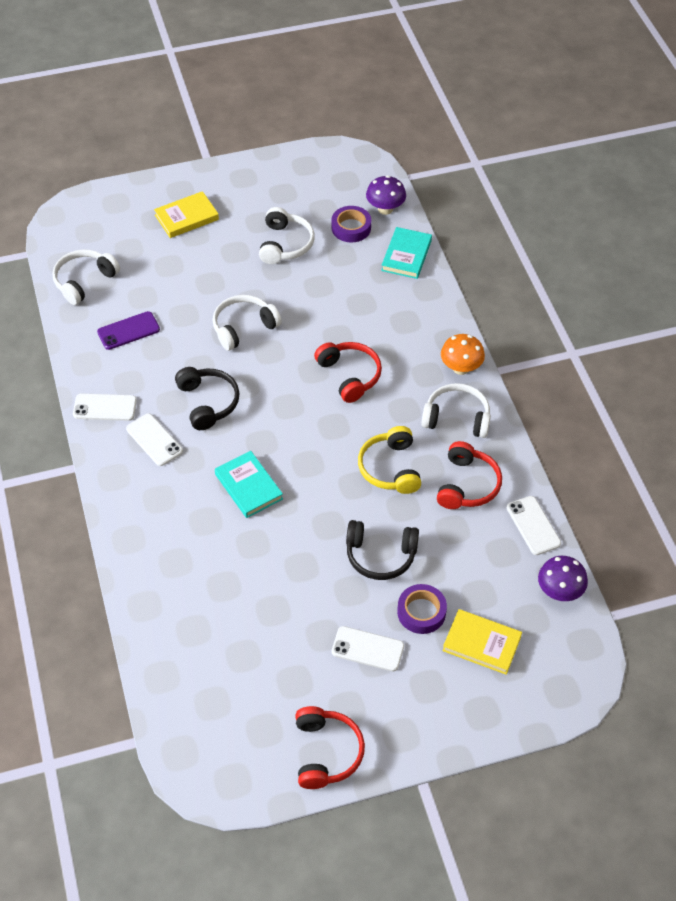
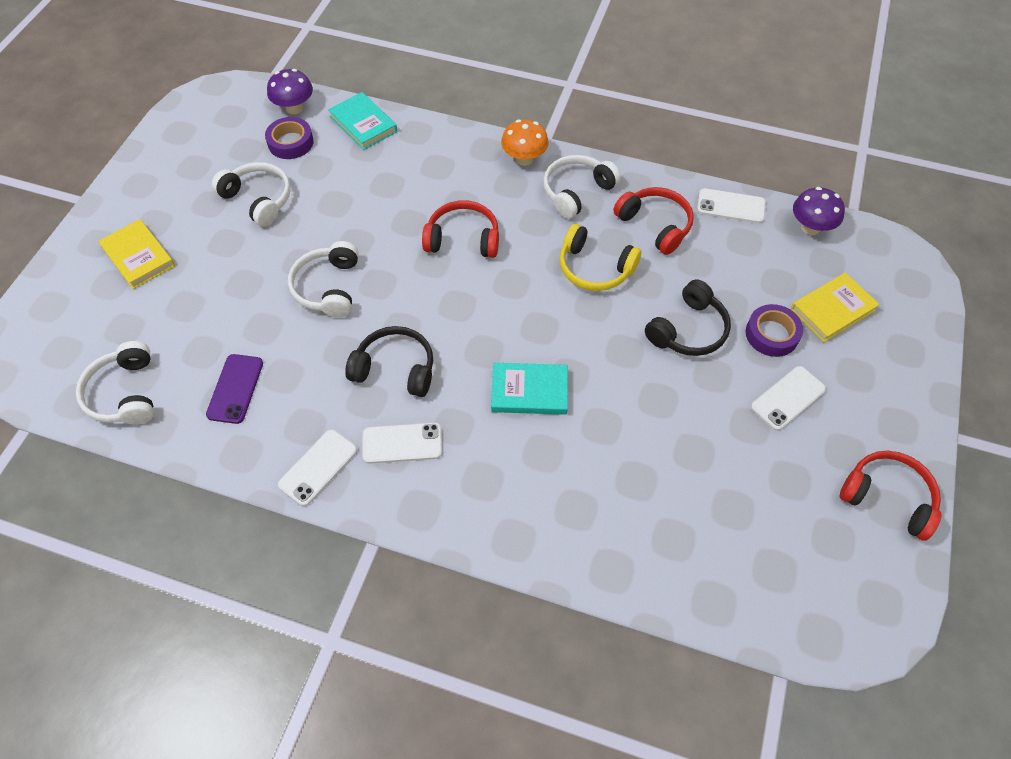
camera: 55 degrees left, 5 degrees up
(186, 217) = (138, 256): yellow book -> yellow book turned 45 degrees counterclockwise

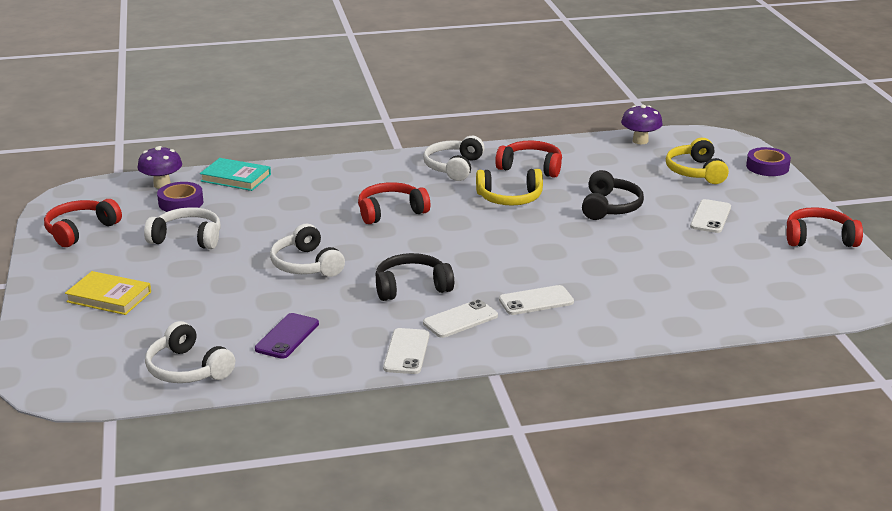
camera: 30 degrees left, 30 degrees down
(183, 149) = (80, 230): none -> red headphones
(235, 389) = (287, 336): purple phone -> purple phone turned 45 degrees clockwise
(524, 159) = (394, 162): orange mushroom -> none
(529, 391) = (528, 267): turquoise book -> none
(731, 206) = (575, 145): white phone -> white phone (536, 301)
(772, 334) = (668, 193): purple tape -> purple tape (767, 167)
(832, 310) = (695, 172): yellow book -> yellow headphones

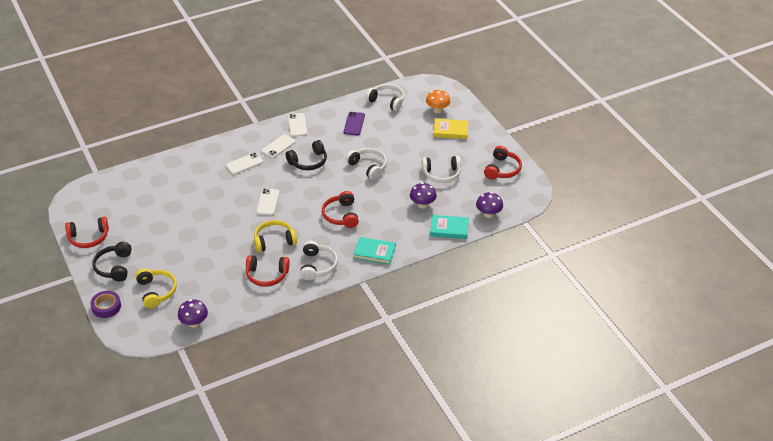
camera: 165 degrees right, 15 degrees up
(98, 336) = (437, 110): none -> orange mushroom
(181, 203) = (465, 200): purple tape -> none
(252, 207) = (422, 204): none -> purple mushroom
(364, 169) = (374, 252): none -> turquoise book
(390, 212) = (341, 215): red headphones -> red headphones turned 120 degrees clockwise
(610, 207) = (212, 243): black headphones -> black headphones (114, 267)
(710, 217) = (150, 246): white phone -> white phone (268, 202)

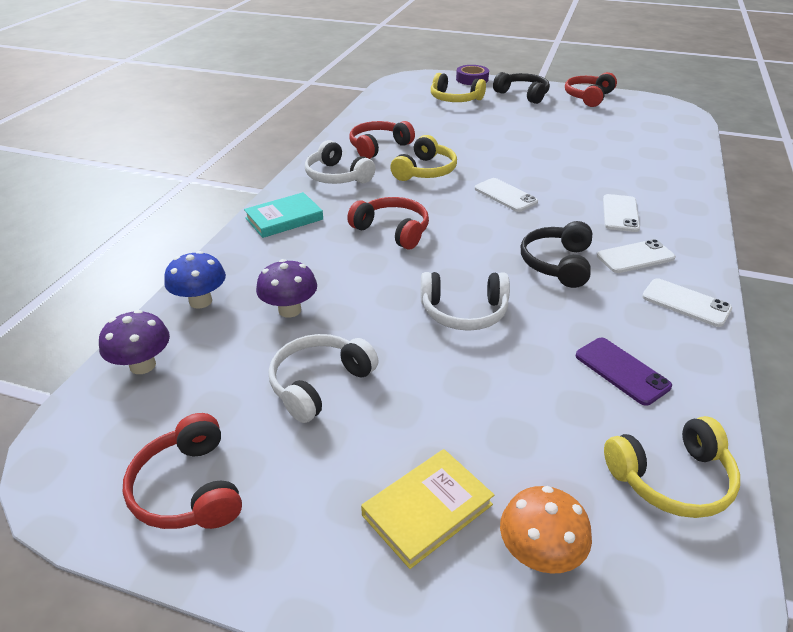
camera: 135 degrees right, 5 degrees down
(194, 323) = (383, 99): purple mushroom -> none
(278, 146) = (635, 257): white phone -> white phone turned 75 degrees clockwise
(387, 101) = (671, 478): white headphones -> yellow headphones
(449, 229) = (200, 301): turquoise book -> blue mushroom

